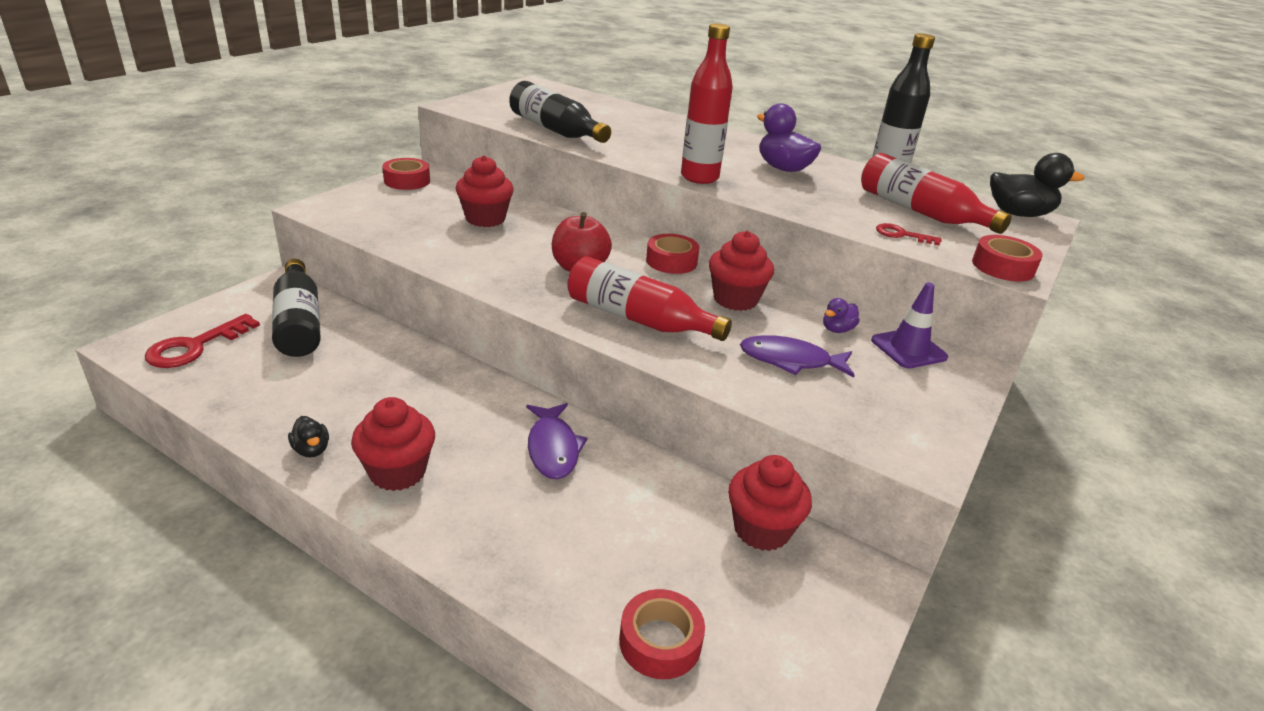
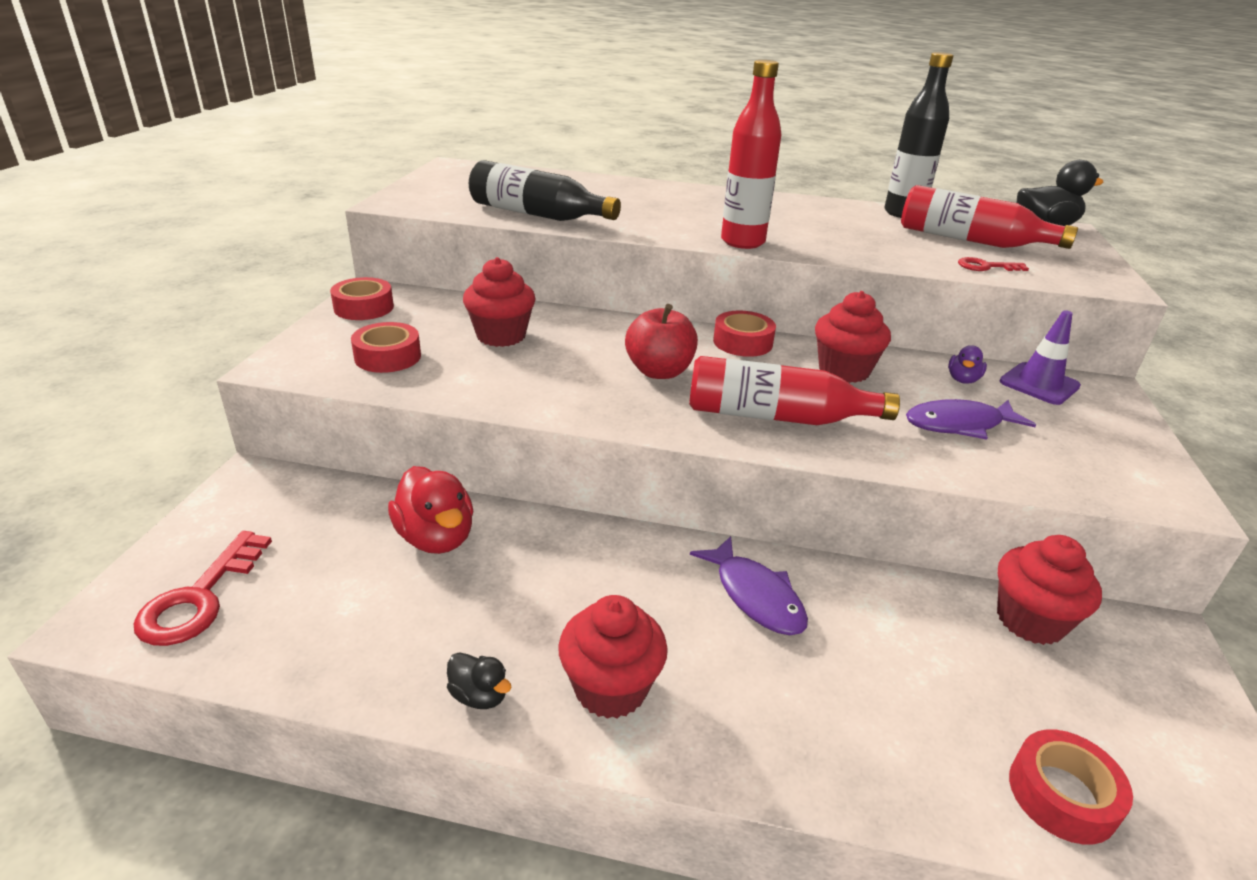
camera: 20 degrees left, 0 degrees up
(299, 323) = (322, 523): black bottle -> none
(363, 350) = (436, 538): none -> red duck
(783, 168) = (805, 218): purple duck -> none
(1003, 267) = (1099, 281): red tape -> red tape (388, 357)

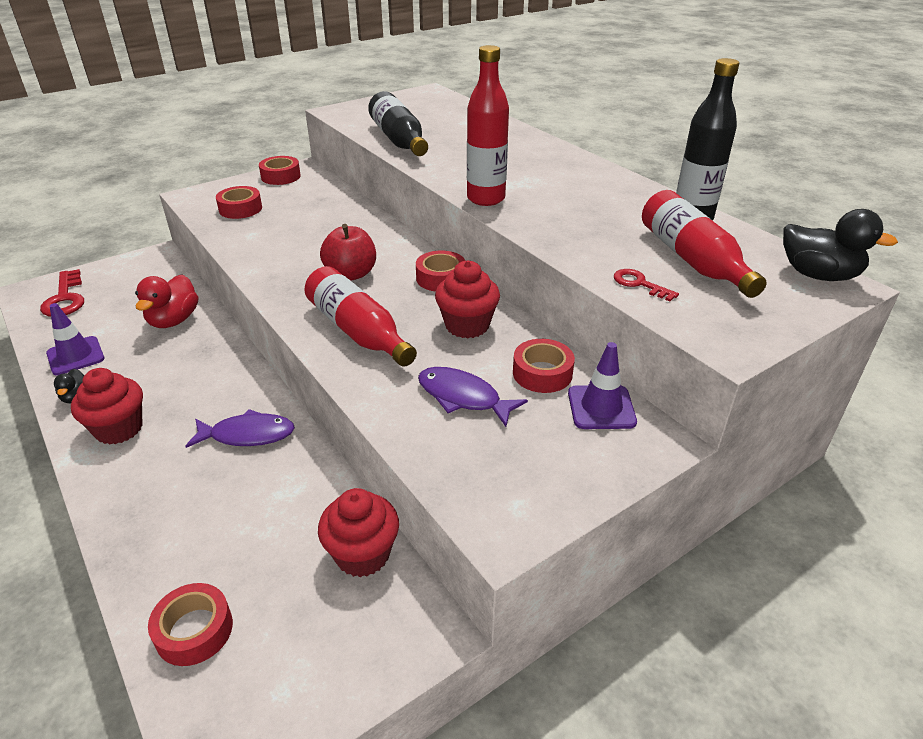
camera: 45 degrees right, 5 degrees up
(200, 598) = (65, 298): red key -> red key turned 75 degrees counterclockwise
(374, 653) = (75, 356): none -> purple traffic cone
(501, 336) = (313, 218): red cupcake -> none
(755, 596) = (248, 435): purple fish -> purple fish turned 105 degrees counterclockwise
(962, 380) = (542, 373): purple duck -> red tape

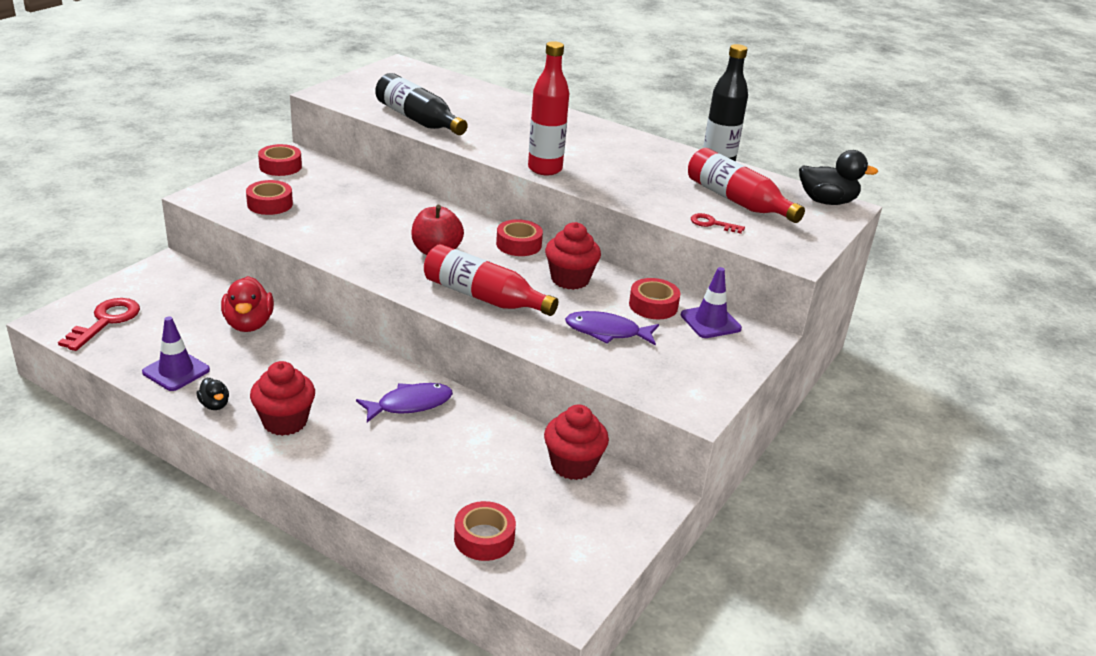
camera: 25 degrees left, 5 degrees down
(65, 298) = (106, 321): red key -> red key turned 120 degrees counterclockwise

